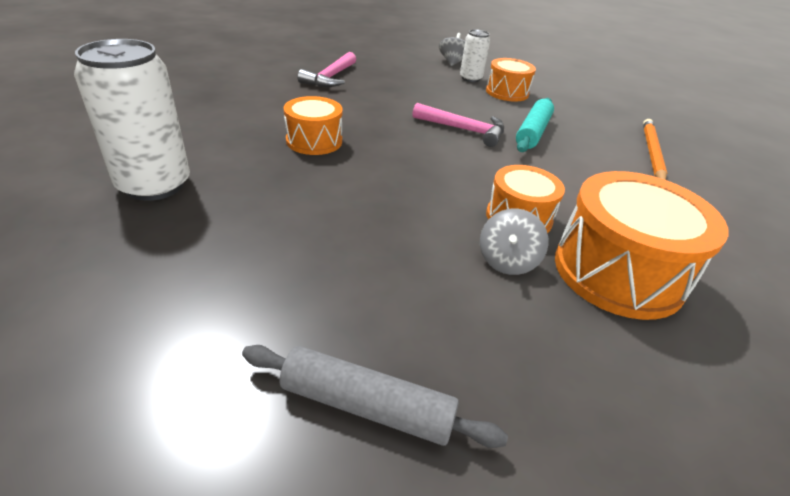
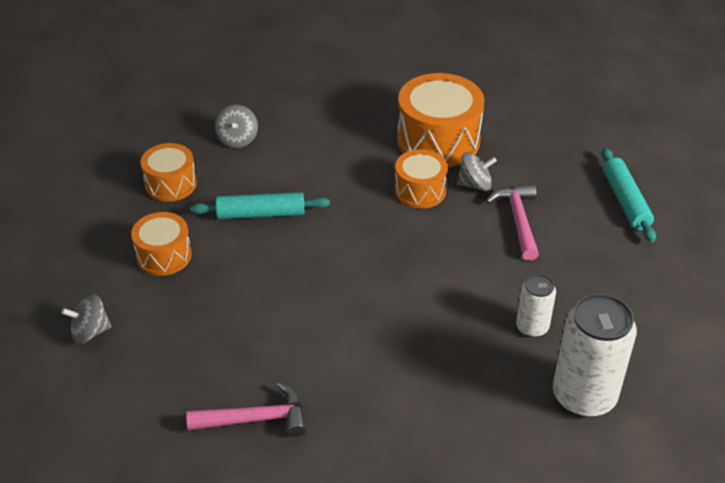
camera: 115 degrees left, 5 degrees up
(314, 141) = (422, 345): orange drum -> orange drum (171, 184)
(367, 406) = (625, 201): grey rolling pin -> turquoise rolling pin
(464, 130) = (300, 258): pink hammer -> pink hammer (518, 220)
(470, 78) = (141, 297): white can -> white can (532, 327)
(652, 153) = (237, 139): orange pencil -> grey spinning top

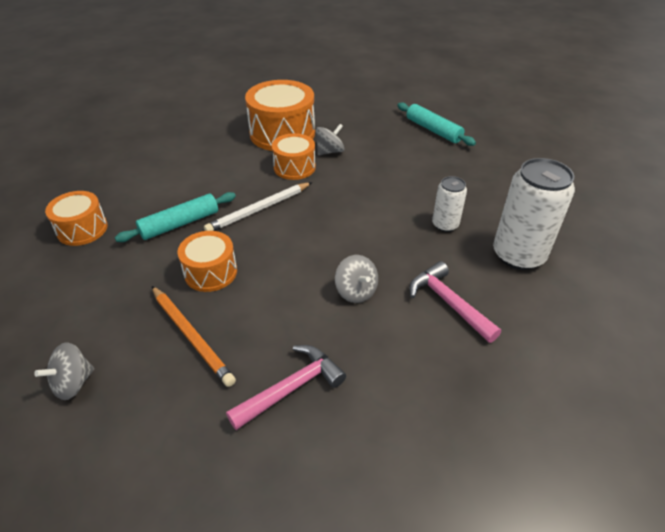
camera: 30 degrees left, 0 degrees up
(164, 255) = (111, 286): orange drum -> orange drum (210, 272)
(203, 333) = (191, 336): none -> orange pencil
(237, 139) = (123, 179): grey spinning top -> grey spinning top (356, 291)
(348, 228) = (259, 209): none -> white pencil
(518, 220) = (377, 163): pink hammer -> pink hammer (448, 302)

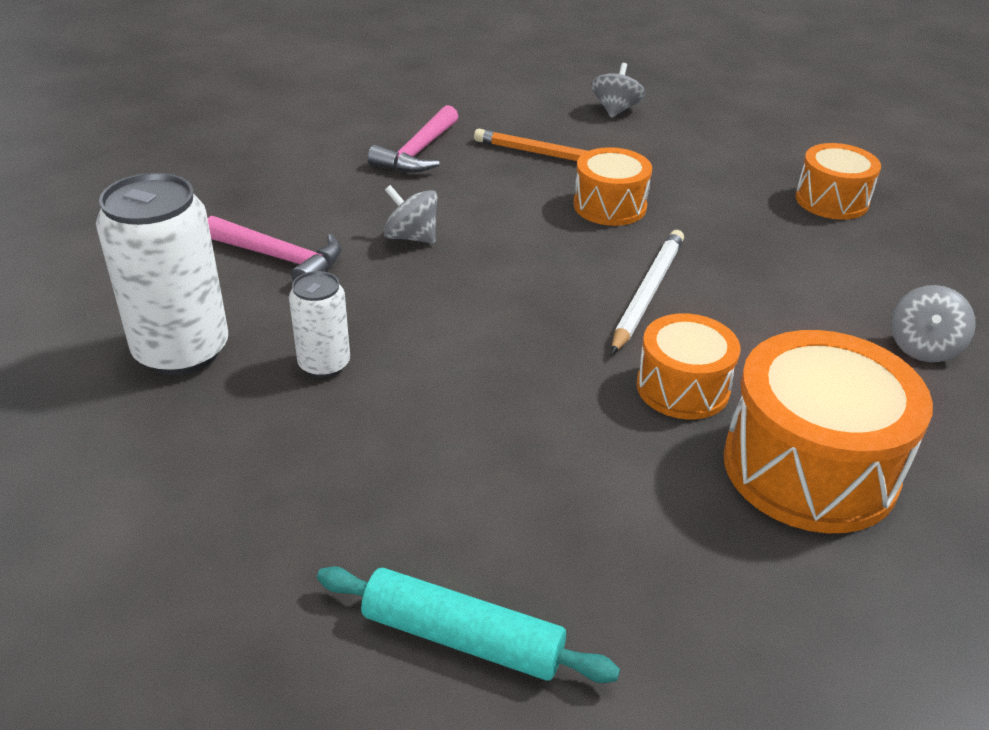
camera: 150 degrees right, 5 degrees down
(180, 224) = (727, 241): turquoise rolling pin -> none
(330, 151) = (657, 453): grey spinning top -> grey spinning top (923, 347)

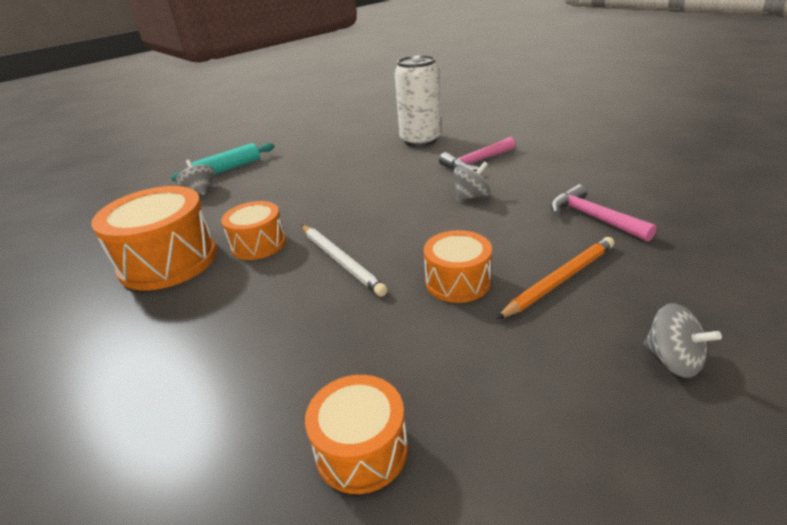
camera: 125 degrees right, 5 degrees down
(324, 364) = (382, 163): white can -> none
(923, 347) = (154, 363): grey spinning top -> grey spinning top (200, 191)

